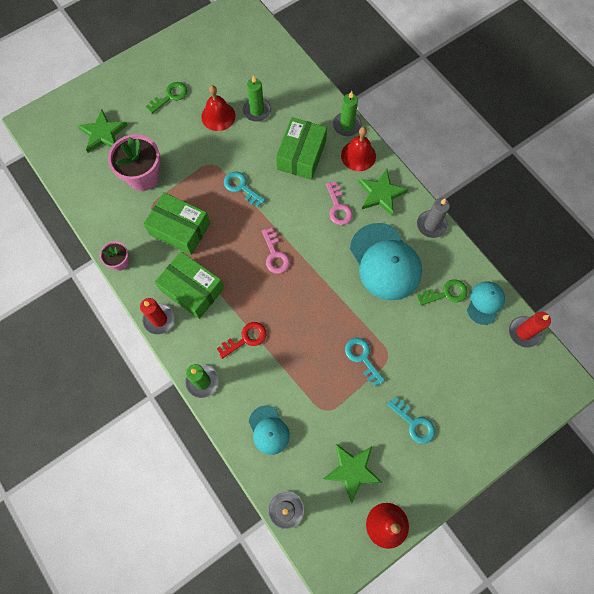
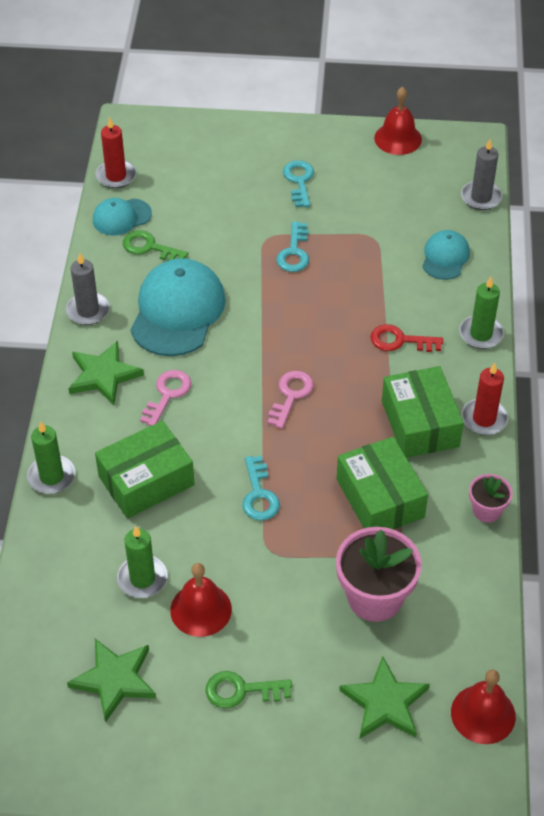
camera: 140 degrees left, 20 degrees down
(352, 470) = (392, 186): green star -> green star (115, 680)
(358, 155) = (80, 432): red bell -> red bell (483, 714)

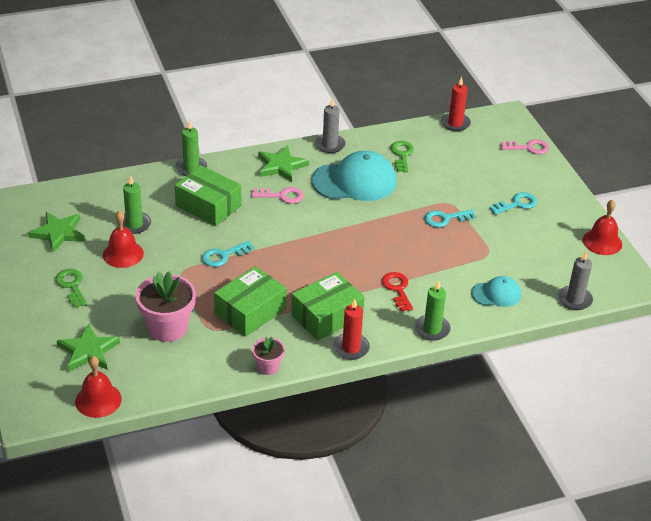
camera: 65 degrees right, 10 degrees down
(121, 217) = (420, 136): turquoise cap -> none
(291, 395) = (314, 249): pink key -> pink key (528, 148)

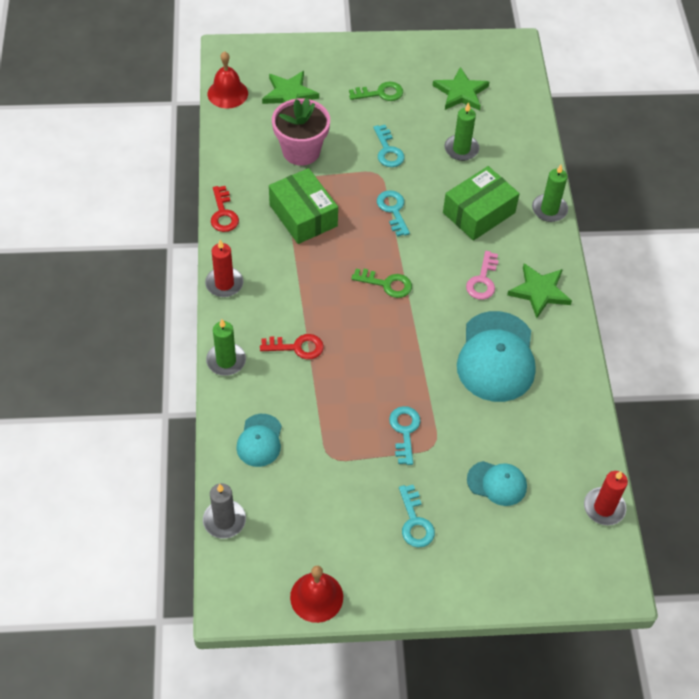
camera: 105 degrees right, 15 degrees up
(123, 254) = (417, 134): red bell -> none
(150, 269) = (388, 150): none -> turquoise key
(268, 367) = (223, 214): pink flower pot -> red key
(326, 316) = (276, 275): green box -> none
(330, 145) = (574, 350): grey candle -> none
(402, 155) = (542, 422): green key -> green key (387, 284)
(464, 170) = (497, 483): none -> turquoise cap
(528, 148) = (534, 583): pink key -> none

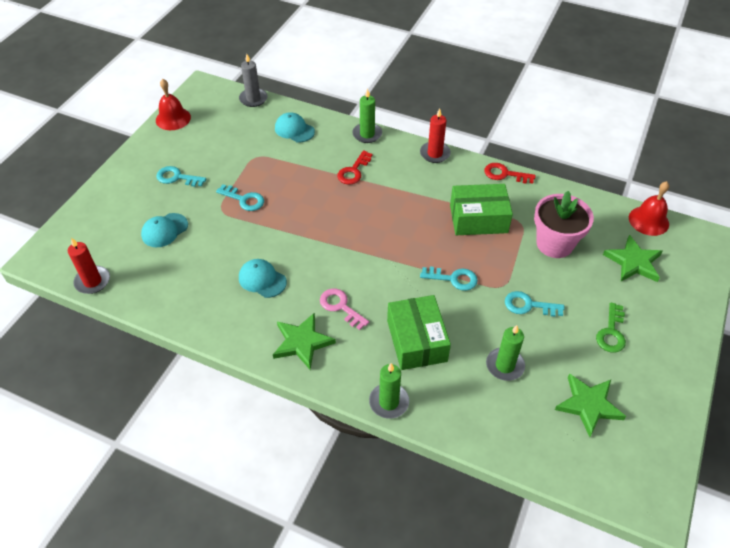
camera: 120 degrees right, 5 degrees down
(387, 284) = (377, 242): green key -> none
(496, 357) = (262, 279): turquoise cap -> turquoise cap, size x0.54

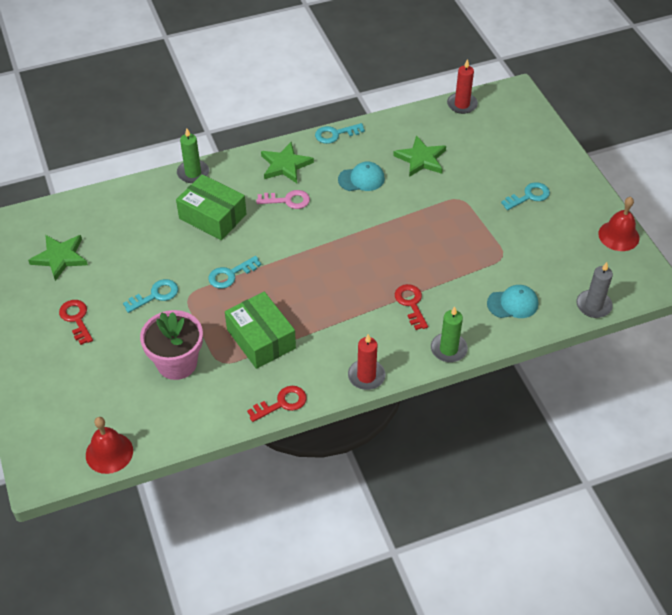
camera: 135 degrees right, 0 degrees up
(164, 230) = (473, 159): turquoise cap -> none
(244, 199) = (456, 218): turquoise key -> turquoise key (335, 134)
(478, 219) = (261, 339): green box -> green box turned 75 degrees counterclockwise
(505, 365) = (137, 243): green candle -> none
(611, 332) = (76, 319): green key -> red key
(633, 262) = (96, 395): green star -> green star (421, 159)

